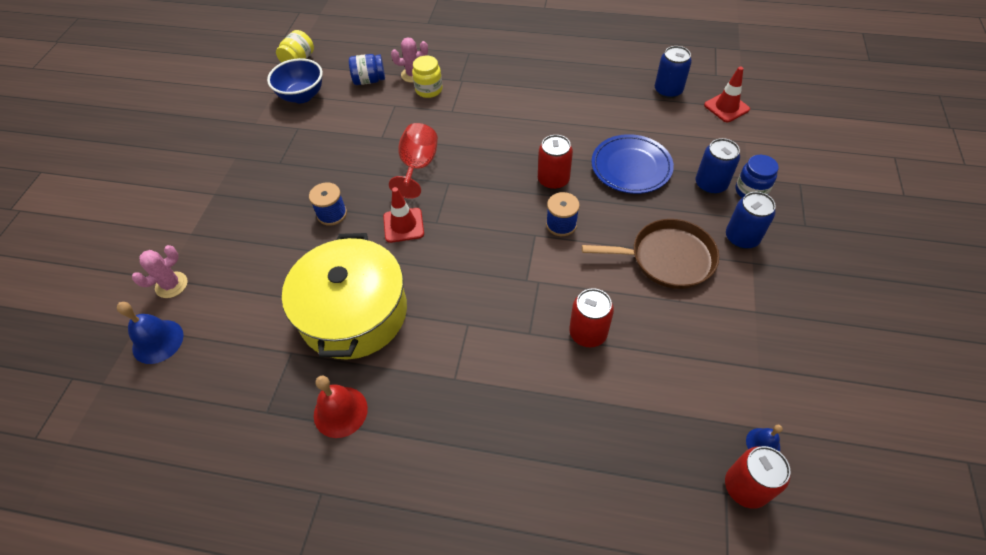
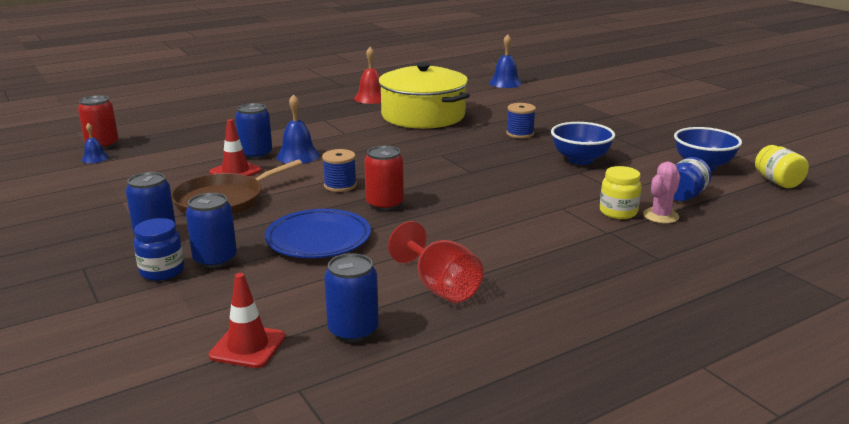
camera: 135 degrees right, 30 degrees down
(171, 285) = (543, 92): pink cactus -> none
(356, 149) = (580, 160): none -> blue bowl
(403, 225) = (461, 146): red traffic cone -> red traffic cone (235, 171)
(417, 167) = (513, 170): red goblet -> red goblet (440, 287)
(552, 302) = (298, 155): none -> blue bell
(588, 333) = (256, 154): red can -> blue can

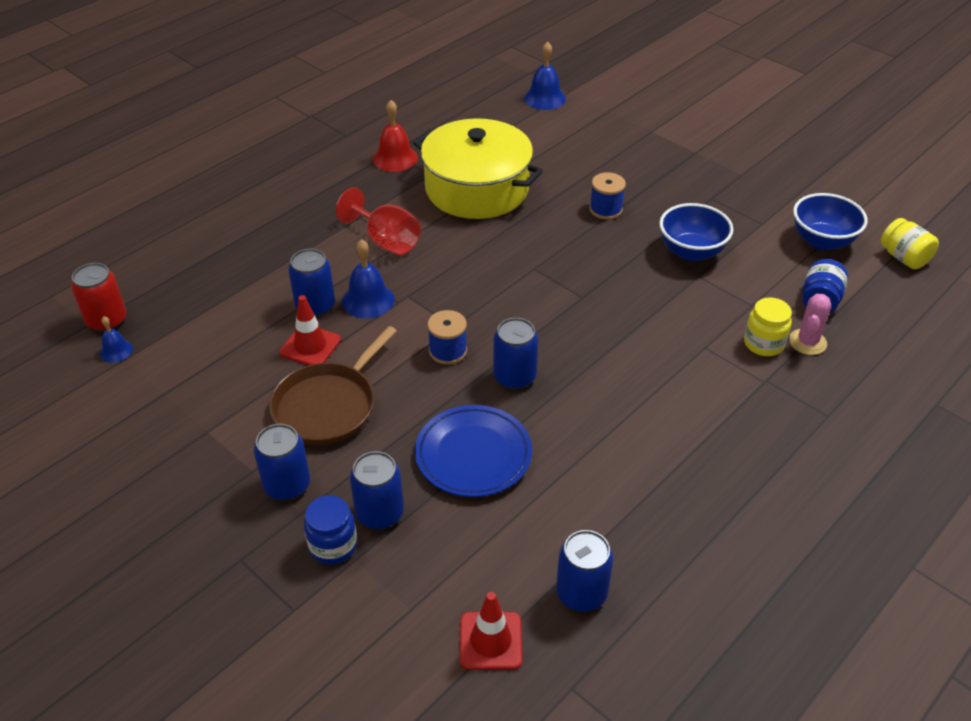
camera: 15 degrees left, 20 degrees up
(384, 204) = (514, 377): red can -> blue can
(440, 287) = (635, 507): red goblet -> red goblet (386, 241)

